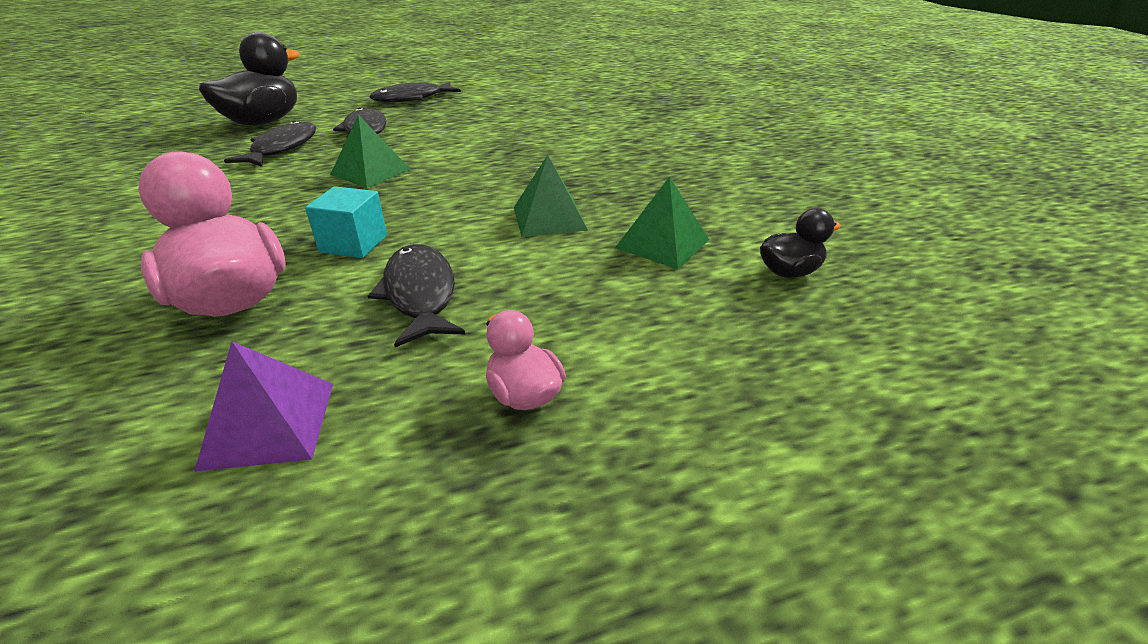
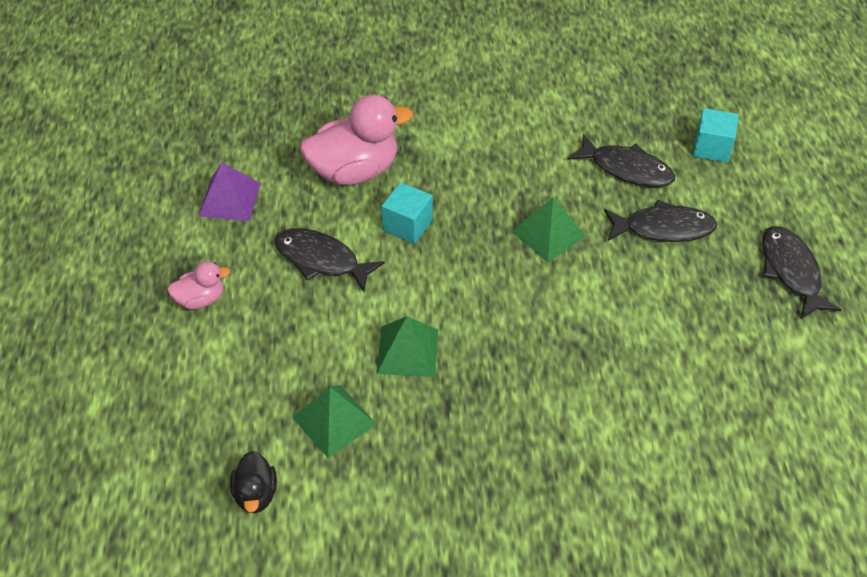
camera: 105 degrees right, 15 degrees up
(263, 122) = (712, 148): black duck -> turquoise cube
(420, 294) = (321, 260): black fish -> black fish turned 150 degrees counterclockwise

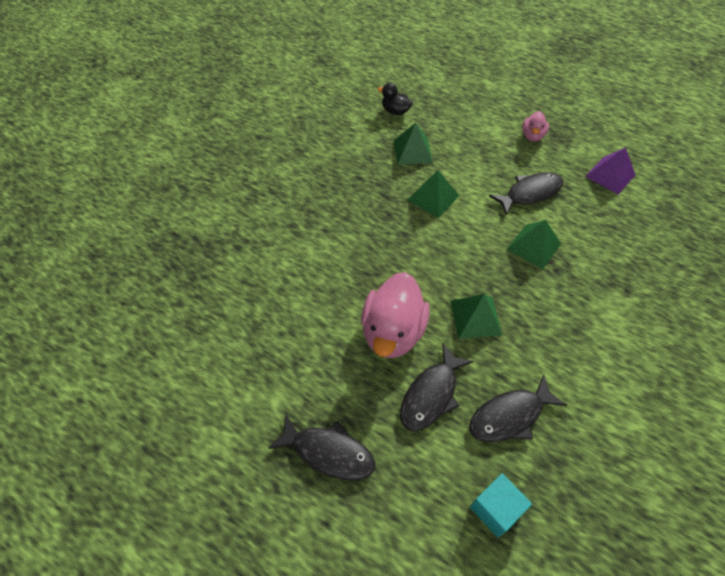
camera: 125 degrees right, 5 degrees up
(354, 171) = (604, 244): pink duck -> pink duck (393, 332)
(407, 225) = (534, 246): turquoise cube -> green pyramid

